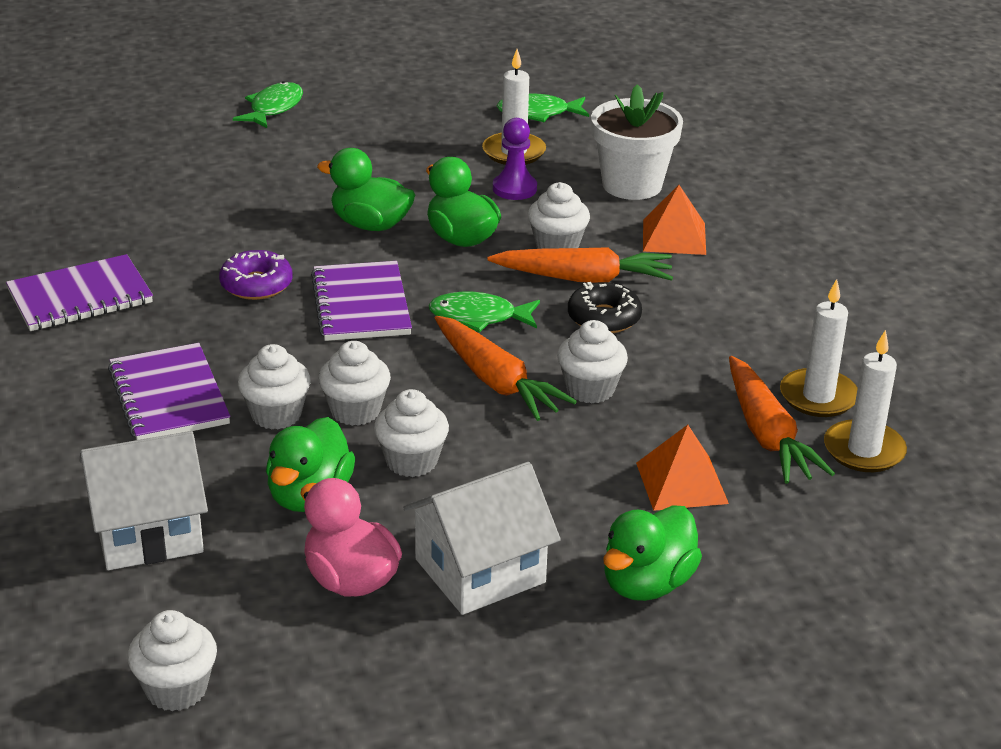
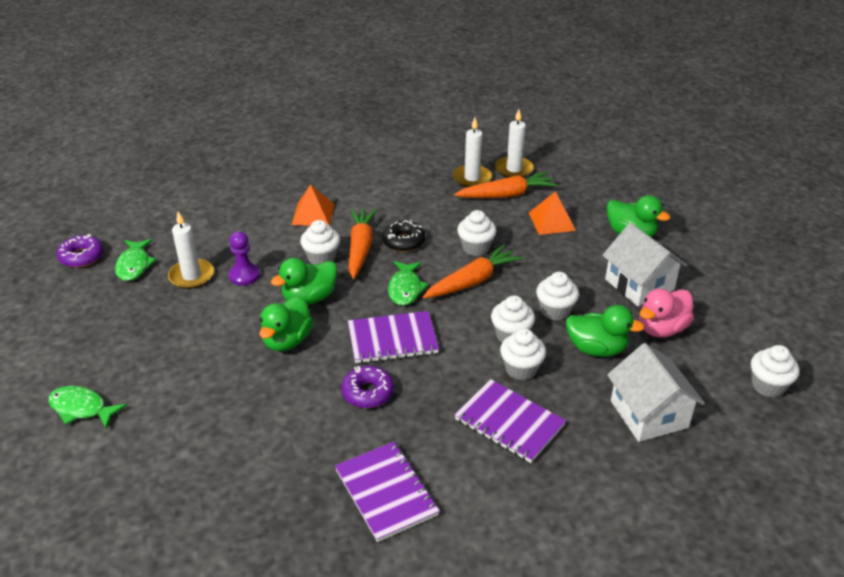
camera: 90 degrees left, 5 degrees up
(169, 396) = (509, 422): purple notebook -> purple notebook turned 60 degrees clockwise
(556, 80) = (81, 257): none -> purple donut
(632, 185) = (247, 227): white flower pot -> none

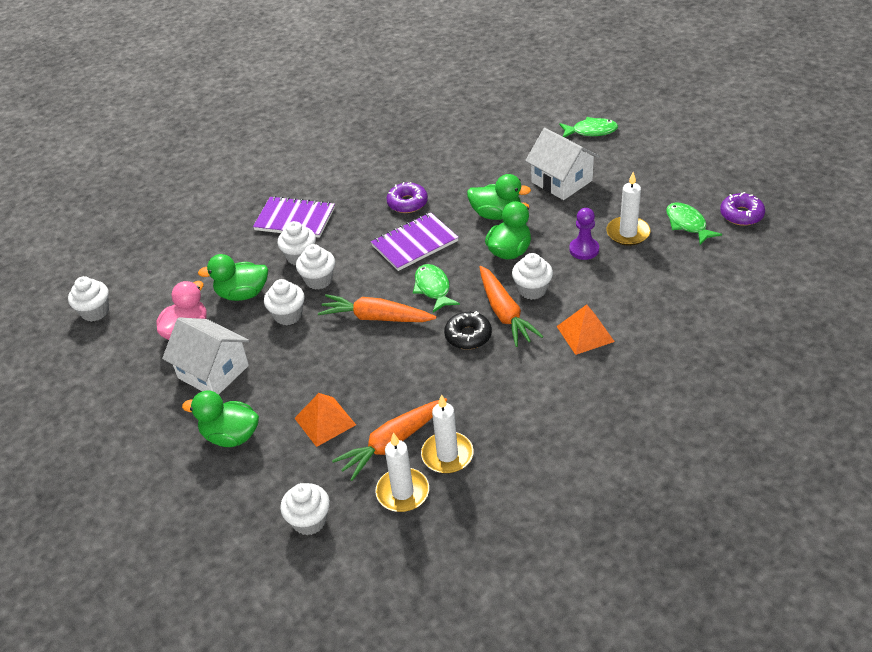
camera: 160 degrees right, 5 degrees up
(287, 340) = (496, 214): green duck -> green duck turned 105 degrees clockwise
(386, 492) = (357, 158): purple notebook -> none
(472, 281) = (376, 317): orange carrot -> orange carrot turned 75 degrees clockwise
(476, 248) = (391, 355): white cupcake -> white cupcake (309, 521)
(649, 414) = (192, 258): white house -> white house (561, 181)

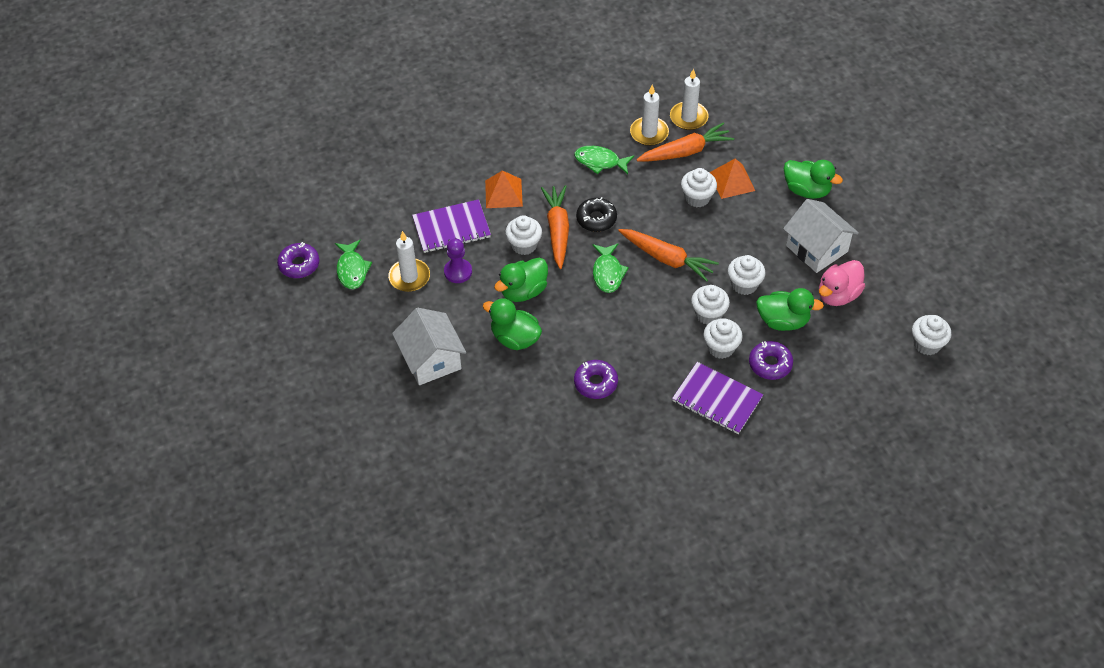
camera: 165 degrees left, 10 degrees up
(250, 256) = (770, 364): none -> purple donut
(309, 521) = (757, 117): white cupcake -> white cupcake (697, 198)
(415, 243) = (606, 328): purple notebook -> purple notebook (451, 228)
(591, 131) = (360, 421): green fish -> green fish (600, 162)

